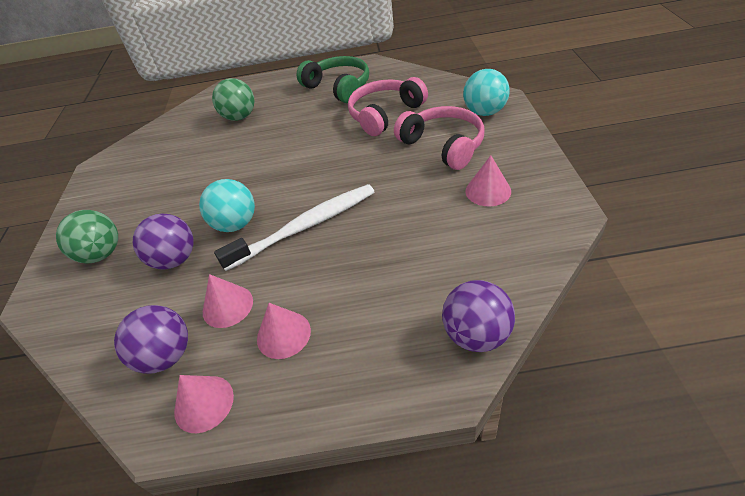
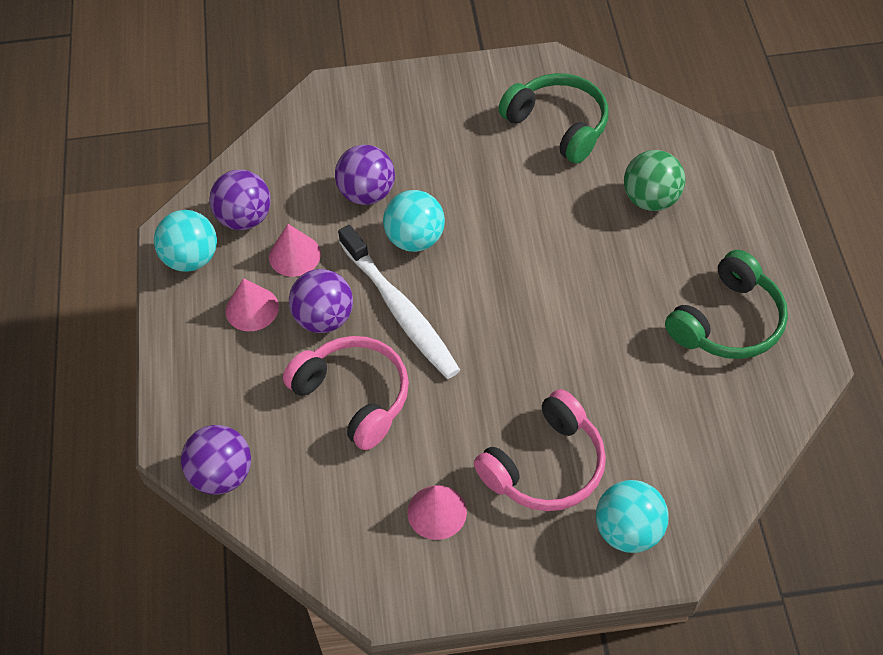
camera: 85 degrees right, 10 degrees up
(102, 254) = (386, 124): green ball -> none
(158, 158) = (558, 125): none -> green headphones
(204, 403) = (191, 259): pink cone -> turquoise ball
(305, 275) = (324, 318): none -> purple ball
(385, 114) = (637, 390): pink headphones -> pink headphones (354, 397)

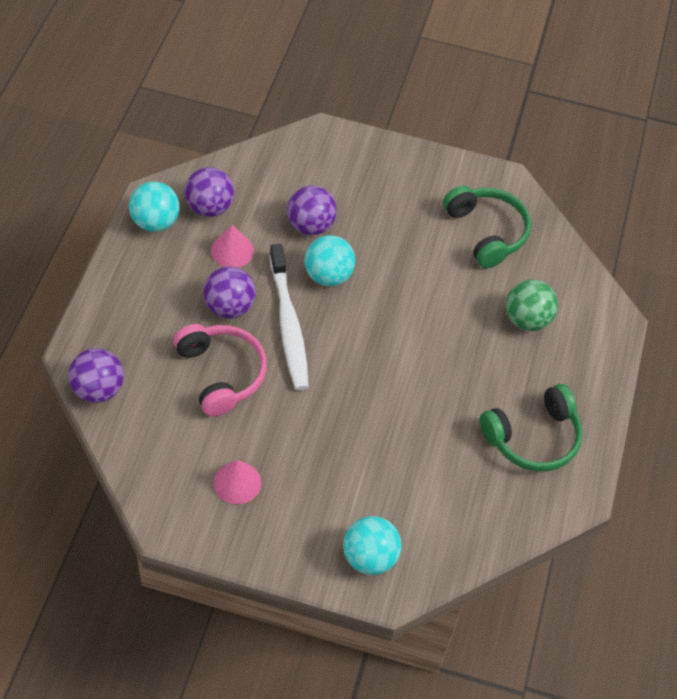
camera: 15 degrees right, 0 degrees up
(252, 308) = (180, 277): pink cone -> none
(545, 466) = (334, 484): pink headphones -> none

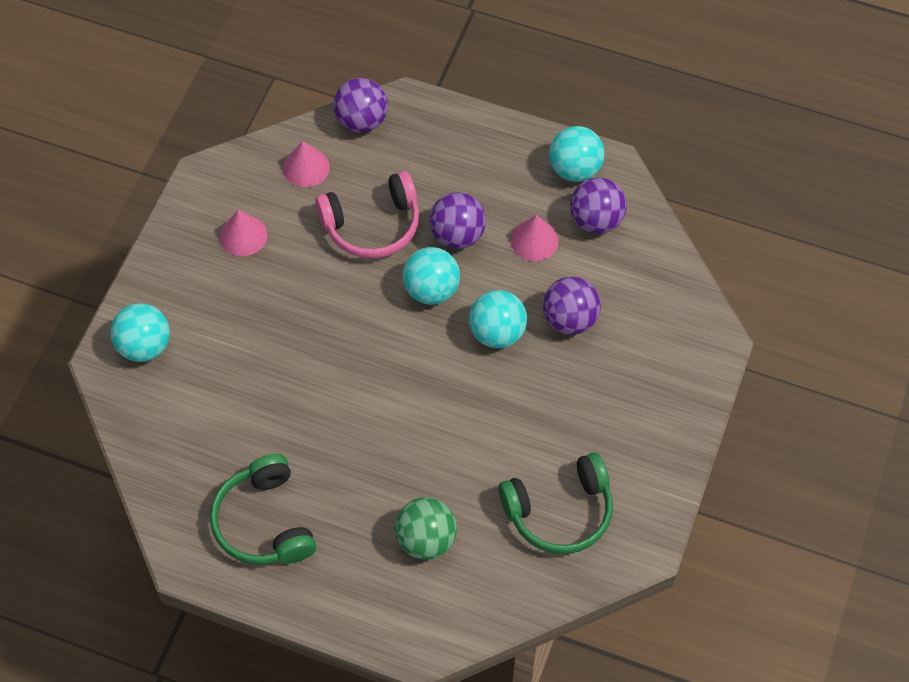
camera: 100 degrees right, 5 degrees up
(155, 434) = (306, 167): none -> pink cone
(288, 324) = (431, 290): white toothbrush -> turquoise ball

